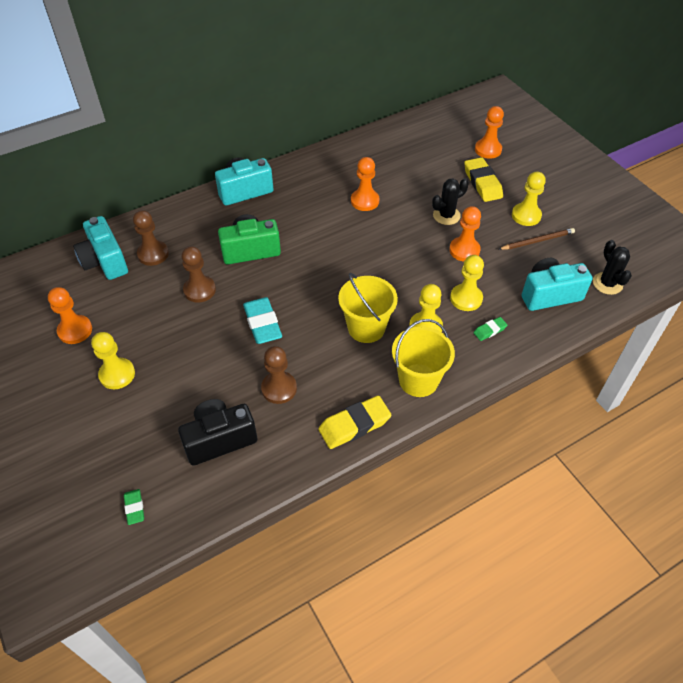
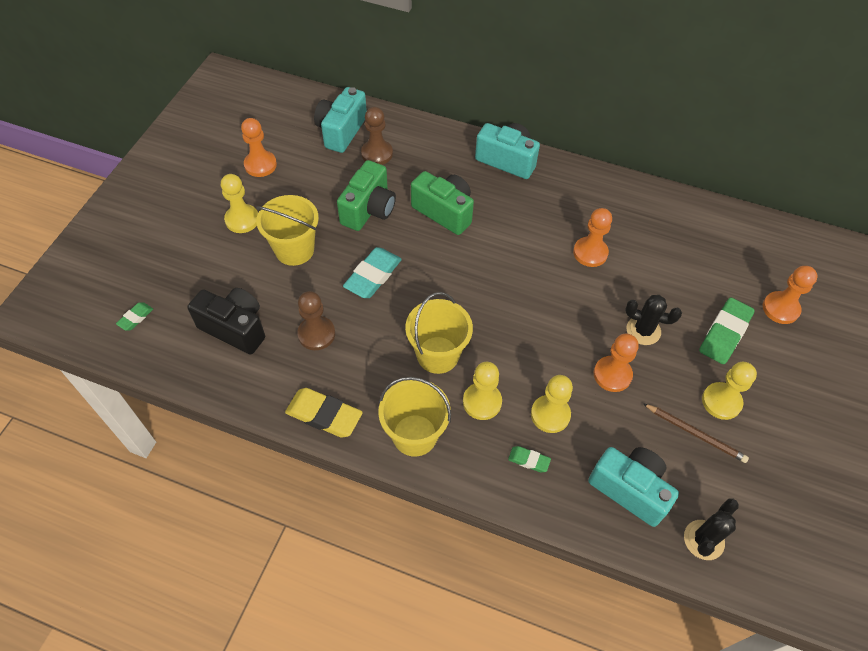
camera: 50 degrees right, 5 degrees up
(186, 357) = (294, 250): none -> yellow bucket
(199, 290) = (369, 209): brown pawn -> green camera
(482, 183) = (724, 334): yellow eraser -> green eraser

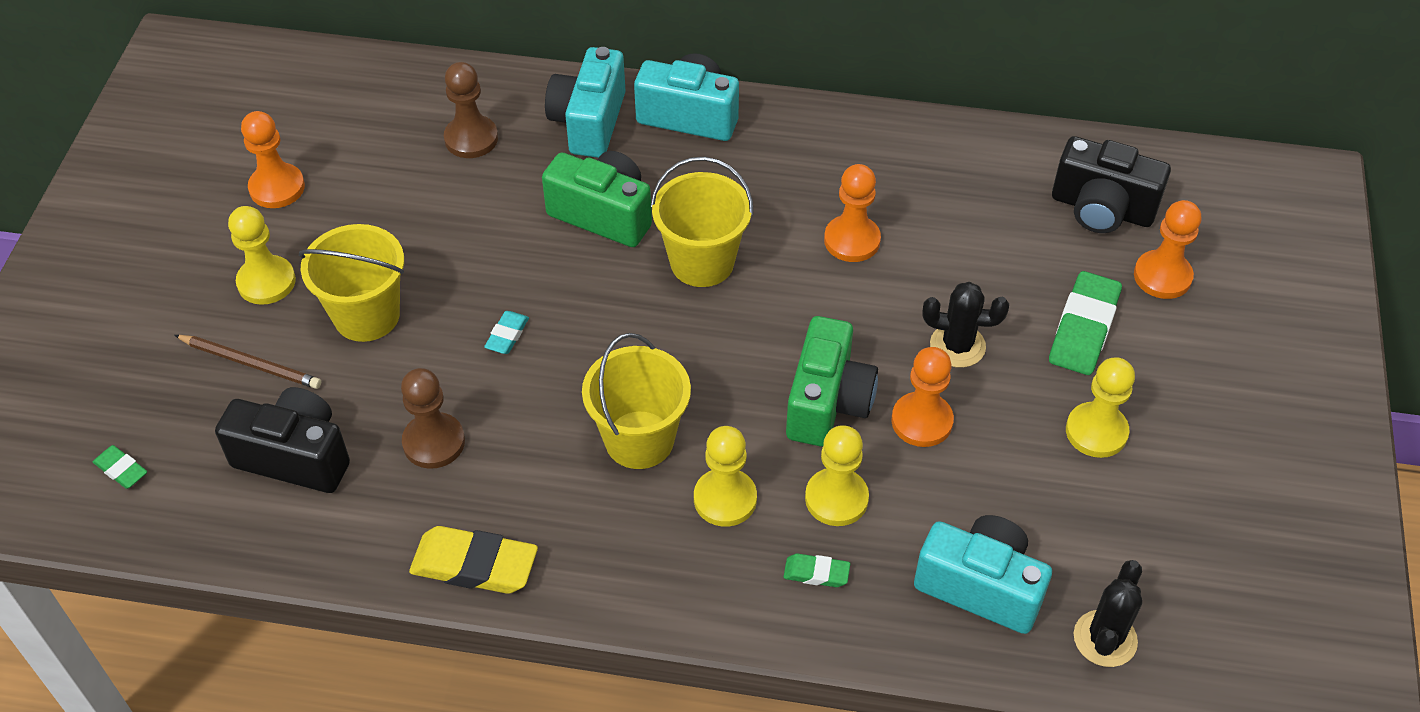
camera: 10 degrees left, 5 degrees down
(135, 318) = (121, 470): green eraser -> green eraser turned 75 degrees counterclockwise
(341, 131) = (403, 111): turquoise camera -> turquoise camera (589, 122)
(369, 209) = (477, 231): green camera -> green camera (827, 402)
(373, 276) = (507, 335): turquoise eraser -> turquoise eraser, size x0.52
(414, 435) = (628, 568): yellow bucket -> yellow bucket (702, 262)
(695, 433) = (1065, 486): brown pencil -> brown pencil (250, 363)
(749, 259) = (1102, 209): none -> black camera

